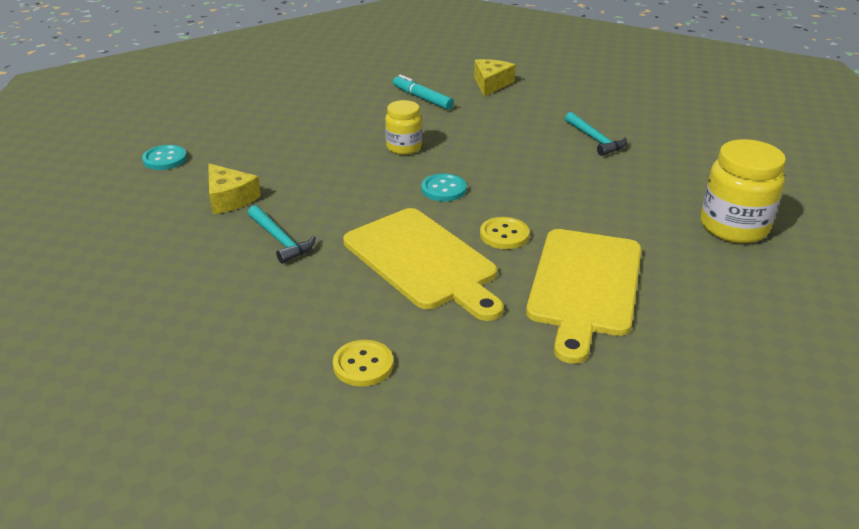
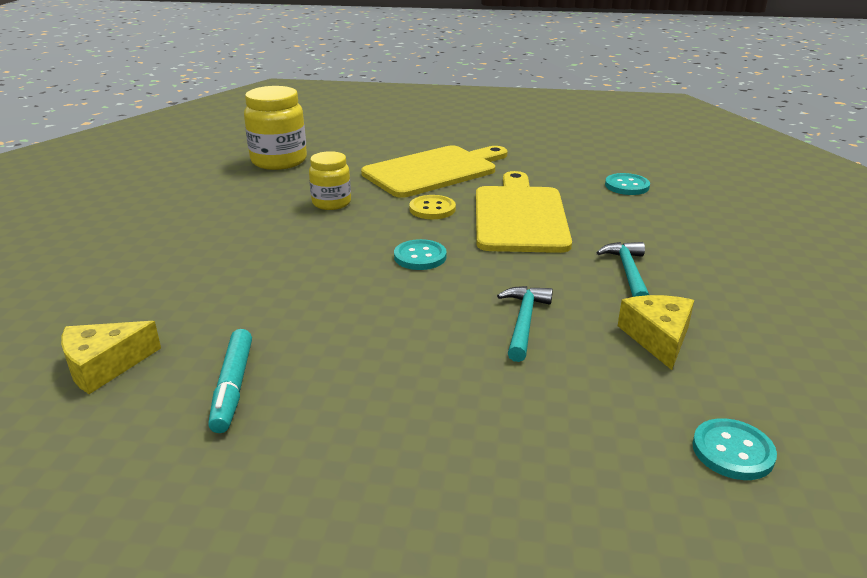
camera: 140 degrees left, 5 degrees down
(363, 365) = (627, 186): yellow button -> turquoise button
(404, 147) = (385, 317): yellow jar -> yellow jar (331, 203)
(595, 140) = (200, 242): turquoise hammer -> turquoise hammer (524, 322)

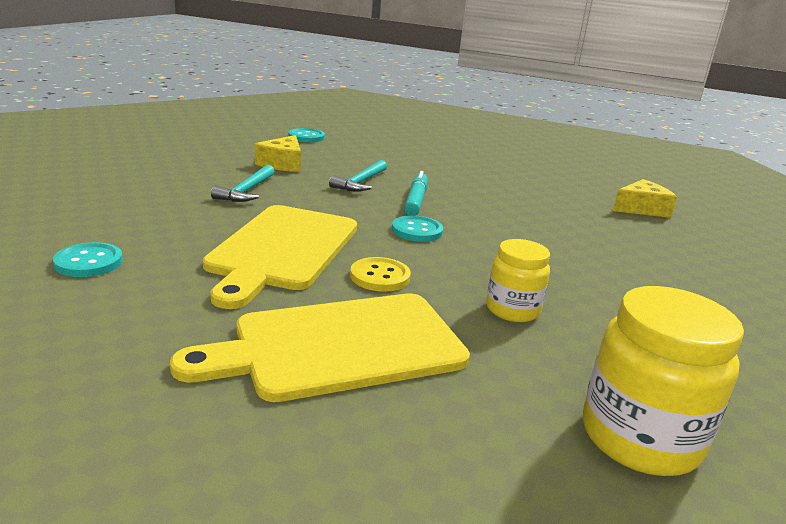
camera: 170 degrees left, 5 degrees down
(233, 387) = (552, 188): turquoise marker -> turquoise marker (415, 200)

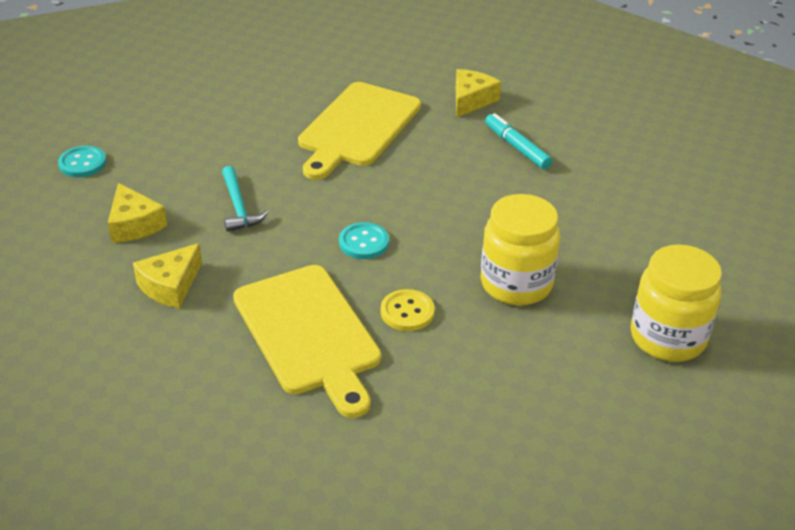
camera: 40 degrees left, 15 degrees up
(88, 262) = (205, 450): turquoise button -> none
(246, 191) = (170, 286): turquoise hammer -> yellow cheese
(339, 346) = (468, 390): yellow cutting board -> yellow cutting board (357, 128)
(415, 200) = (312, 202): turquoise marker -> turquoise marker (516, 147)
(512, 310) = (516, 284): yellow jar -> yellow jar, size x1.62

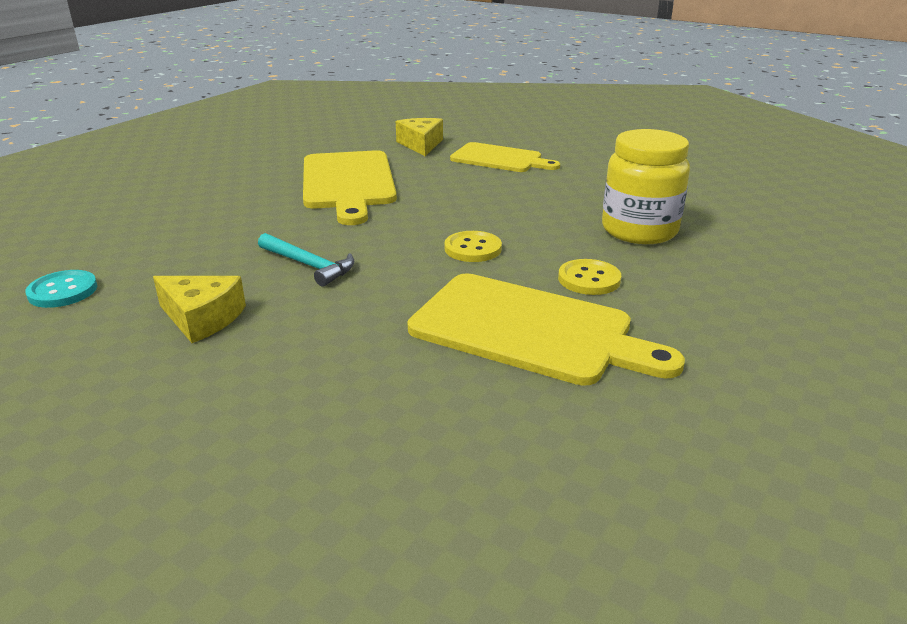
camera: 35 degrees left, 10 degrees down
(170, 286) = (320, 352): yellow cheese -> none
(364, 242) = (473, 249): turquoise button -> yellow button
(516, 147) = (500, 159): turquoise marker -> yellow cutting board
(667, 338) = (792, 222): yellow jar -> none

